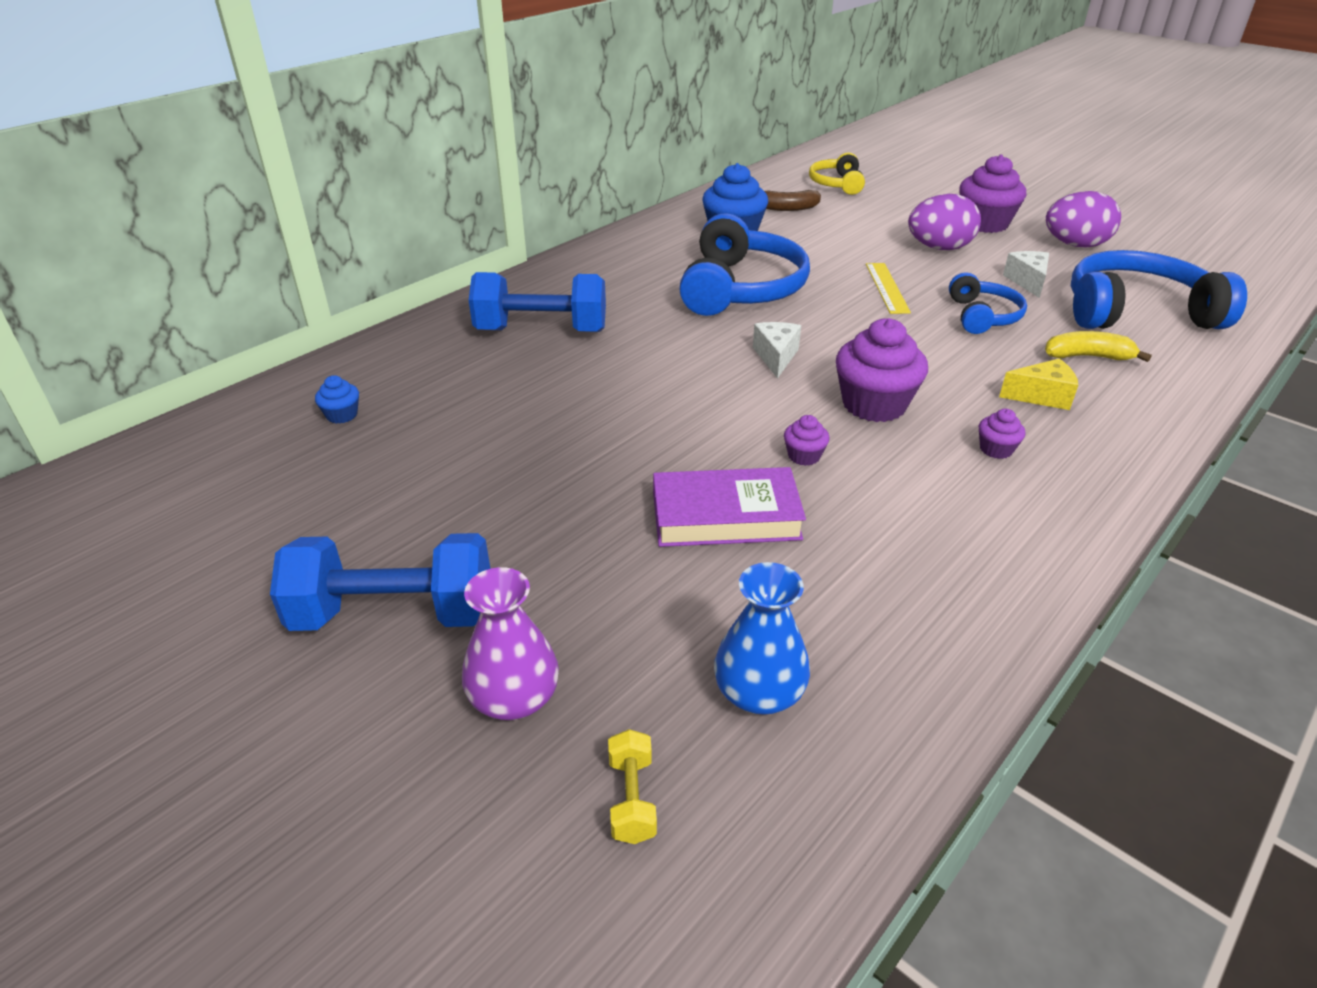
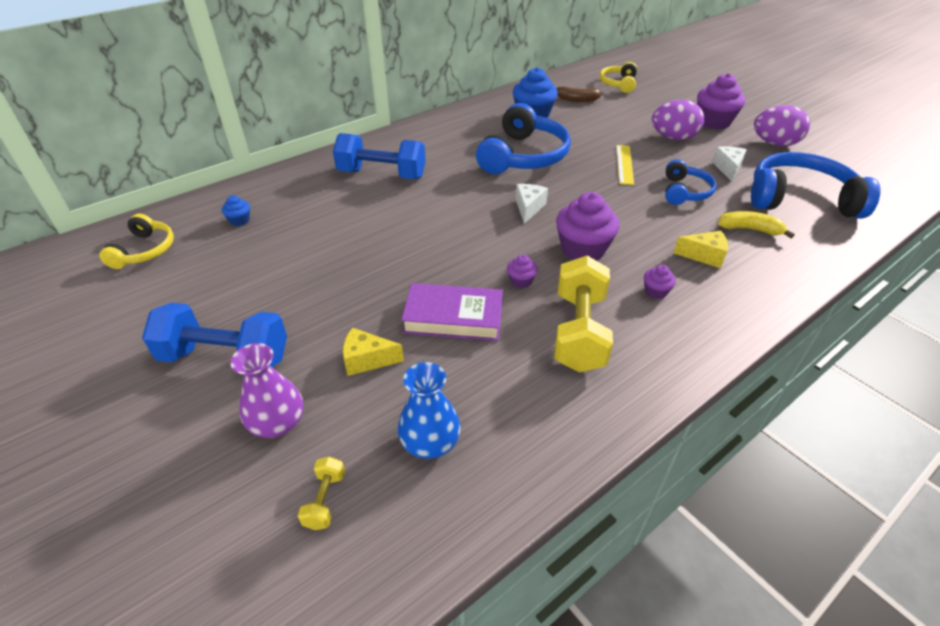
camera: 10 degrees right, 5 degrees up
(200, 474) = (145, 250): none -> yellow headphones
(619, 590) = (367, 360): none -> yellow cheese
(912, 514) = (579, 331): none -> yellow dumbbell

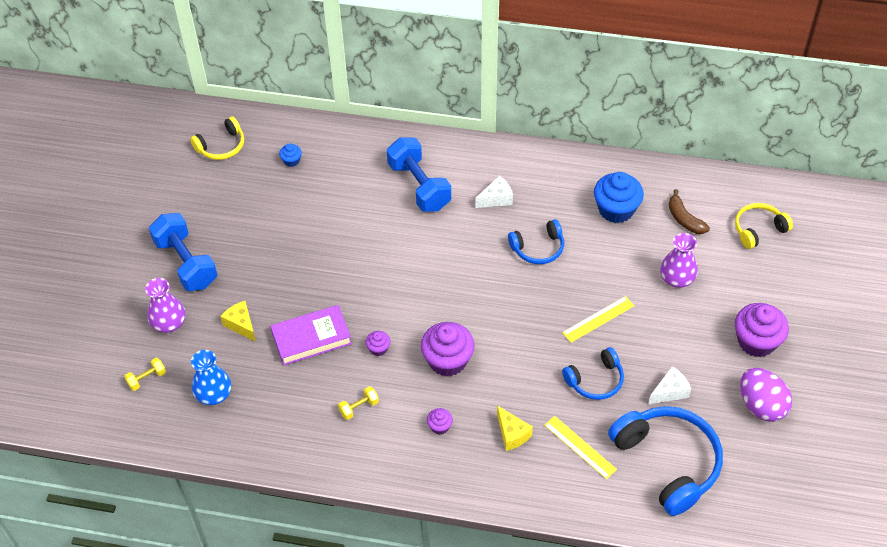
camera: 50 degrees right, 10 degrees up
(453, 317) = (311, 338): purple book -> purple book turned 75 degrees counterclockwise
(523, 156) = (538, 248): blue headphones -> blue headphones, size x0.55
(528, 208) = (467, 299): white cheese -> white cheese (496, 199)
(579, 331) = (359, 407): yellow dumbbell -> yellow dumbbell, size x0.44
(624, 123) = (677, 279): none -> purple vase
(673, 138) = (686, 327): purple egg -> none
(749, 229) = (580, 447): yellow banana -> yellow ruler

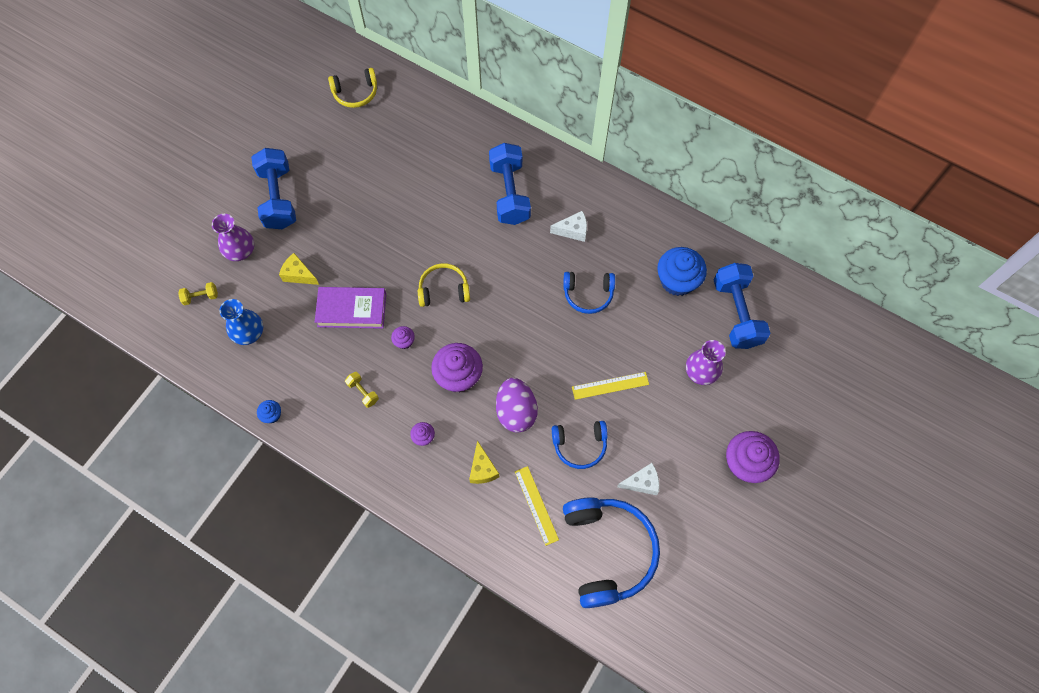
camera: 20 degrees right, 15 degrees up
(241, 325) = (299, 274): yellow cheese -> yellow cheese turned 45 degrees counterclockwise
(291, 161) = (409, 128): blue cupcake -> blue cupcake (272, 415)
(359, 407) = (363, 392): yellow dumbbell -> yellow dumbbell turned 60 degrees clockwise
(684, 219) = (736, 313): brown banana -> blue dumbbell
(758, 229) = (802, 349): yellow headphones -> yellow headphones (443, 289)
(761, 405) = (719, 529): purple egg -> purple egg (516, 411)

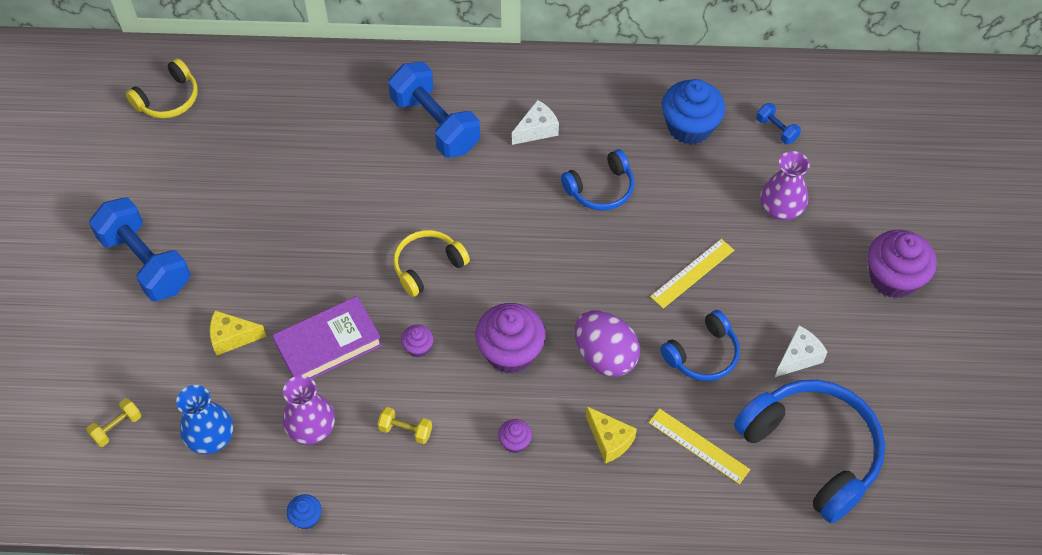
camera: 30 degrees left, 10 degrees down
(240, 250) = (135, 347): purple vase -> purple vase (311, 428)
(736, 313) = (776, 130): blue dumbbell -> blue dumbbell, size x0.44

